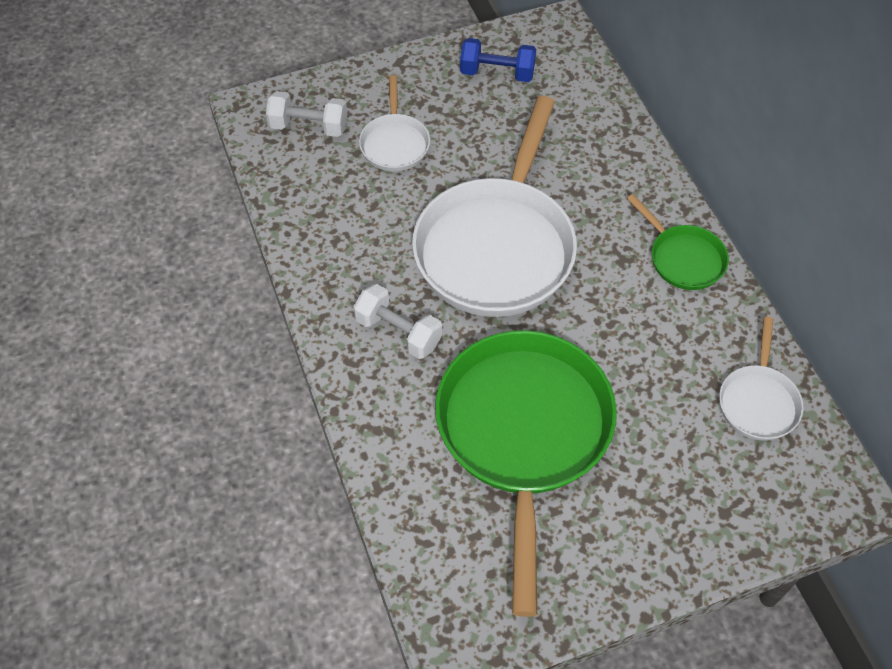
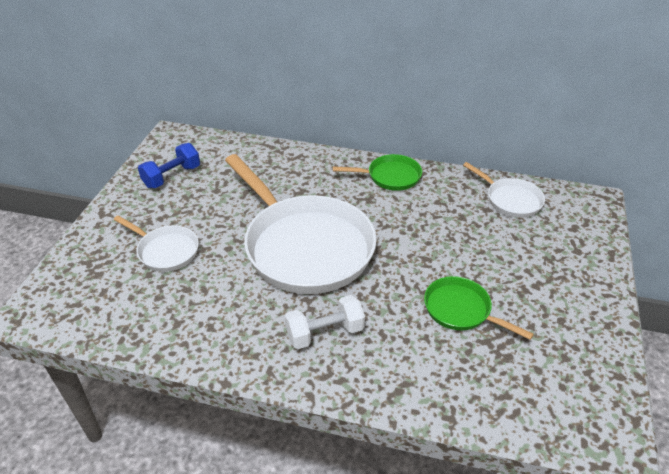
camera: 55 degrees left, 15 degrees down
(309, 127) = (93, 288): white dumbbell -> none
(523, 434) = (461, 310): green pan -> green pan, size x0.47

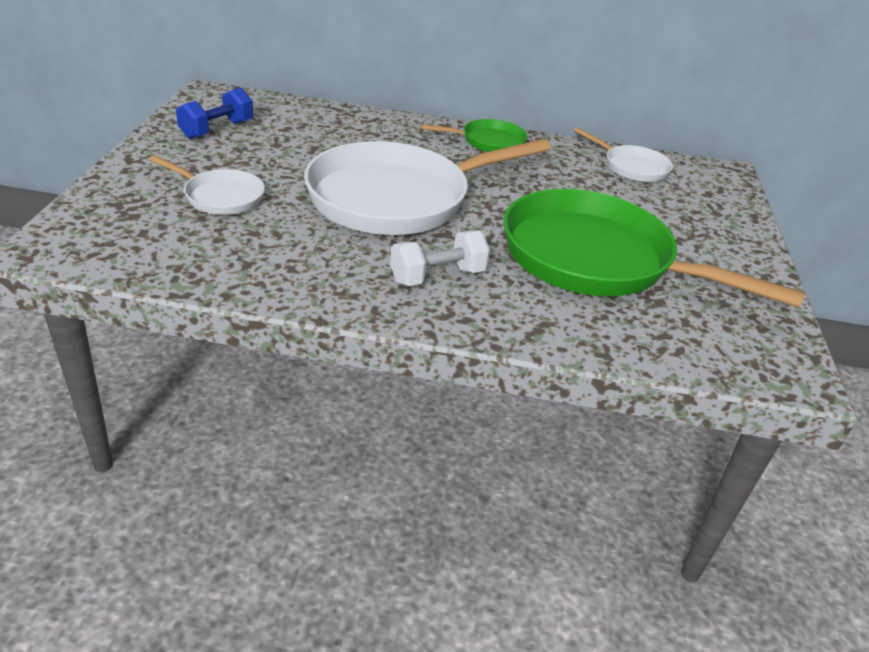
camera: 10 degrees left, 5 degrees down
(304, 246) = (397, 198): white pan -> white pan turned 105 degrees clockwise
(461, 310) = (596, 260): green pan -> green pan, size x2.13

